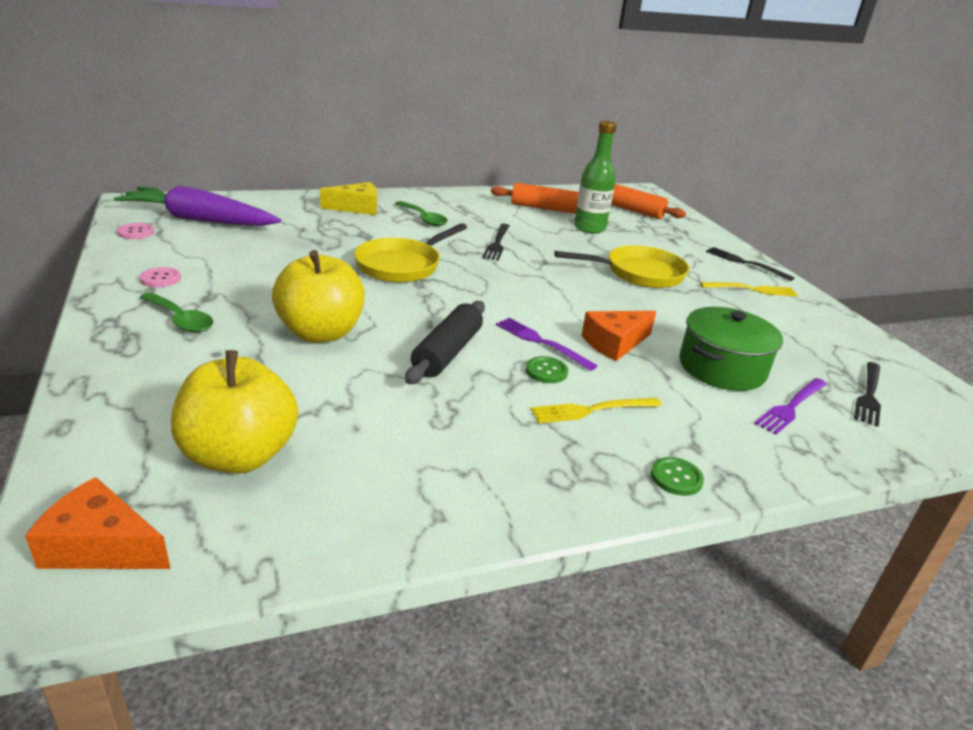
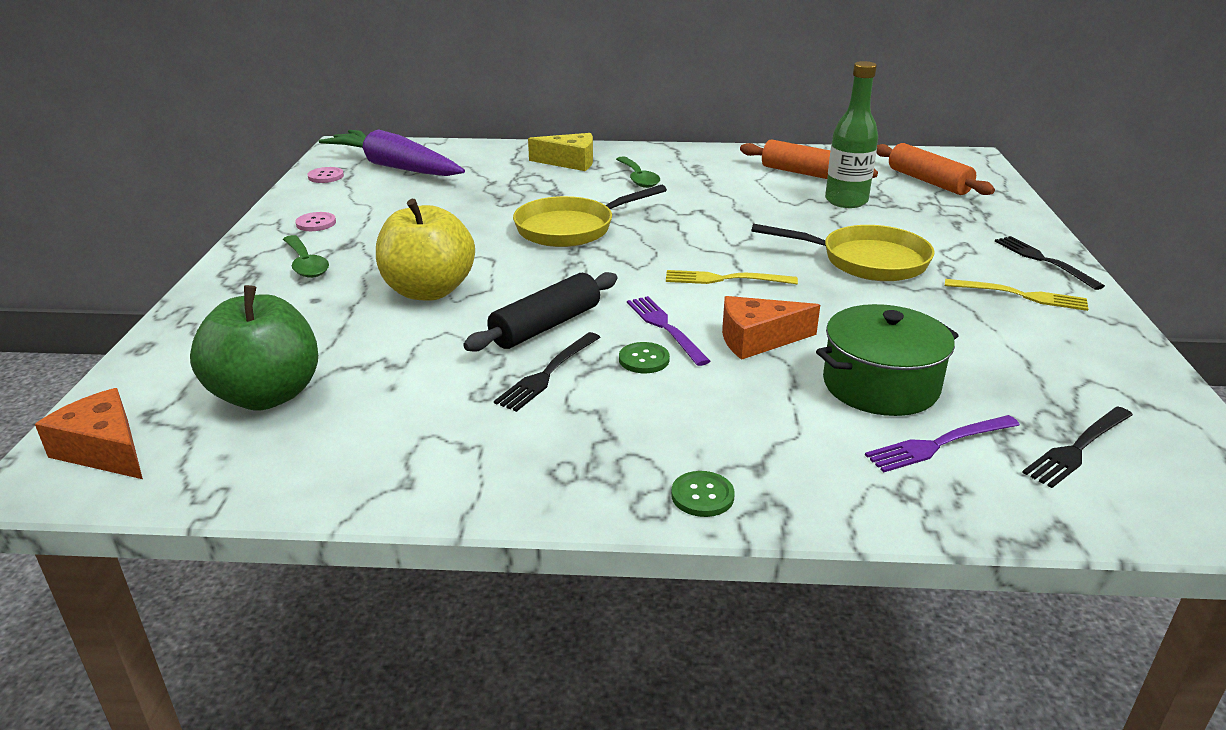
camera: 25 degrees right, 0 degrees up
(239, 456) = (266, 395): yellow apple -> green apple
(497, 244) = (705, 212): black fork -> black fork (547, 374)
(591, 410) = (661, 408): yellow fork -> yellow fork (724, 279)

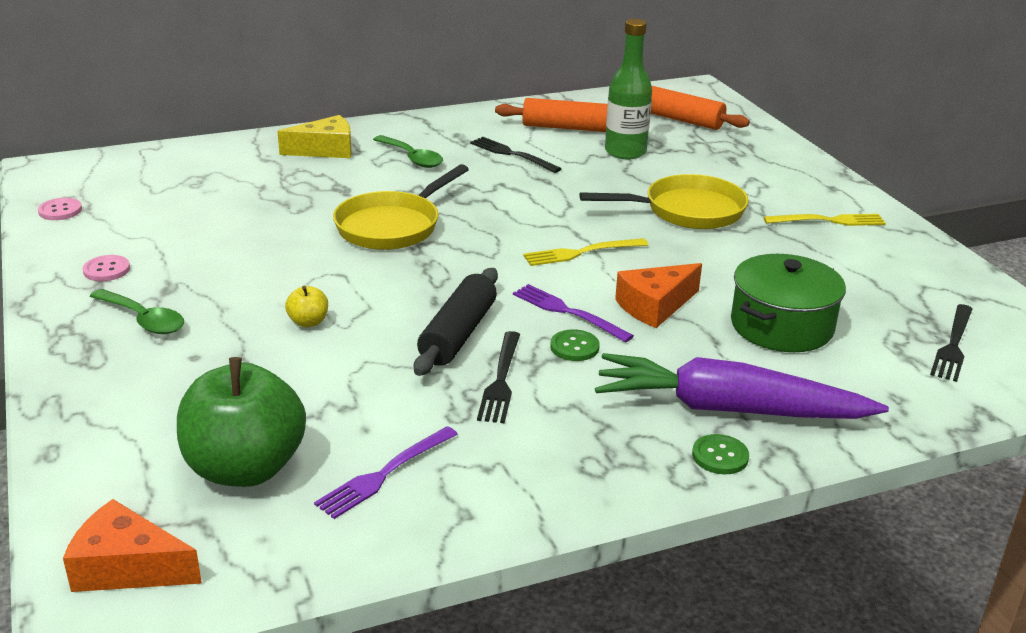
camera: 25 degrees left, 0 degrees up
(394, 167) = (132, 186): purple carrot -> purple carrot (728, 409)
(428, 291) = (308, 322): yellow apple -> yellow apple, size x0.41
(938, 445) = (858, 367): purple fork -> purple fork (384, 475)
(1043, 260) = (823, 184): black fork -> black fork (511, 154)

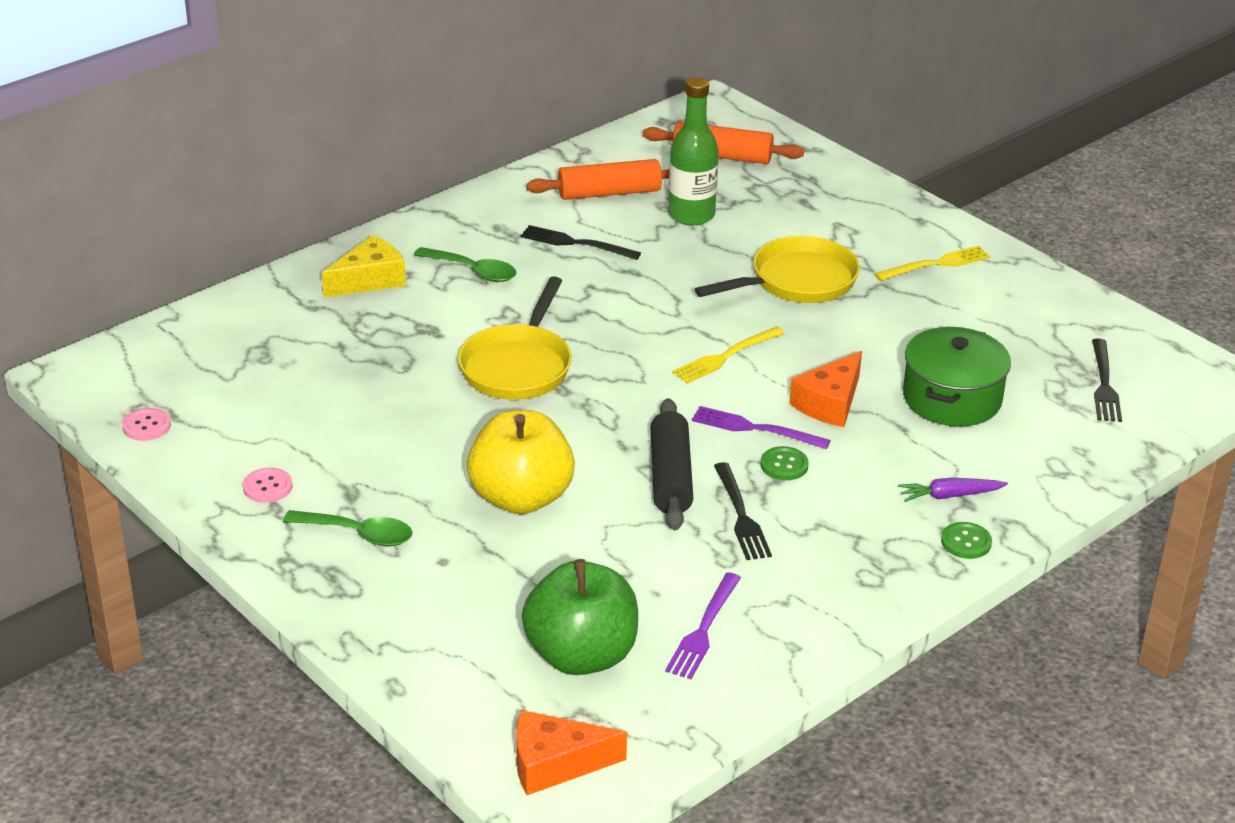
camera: 20 degrees left, 5 degrees up
(308, 322) = (521, 498): yellow apple -> yellow apple, size x2.44
(728, 409) = (949, 496): purple carrot -> purple carrot, size x0.42

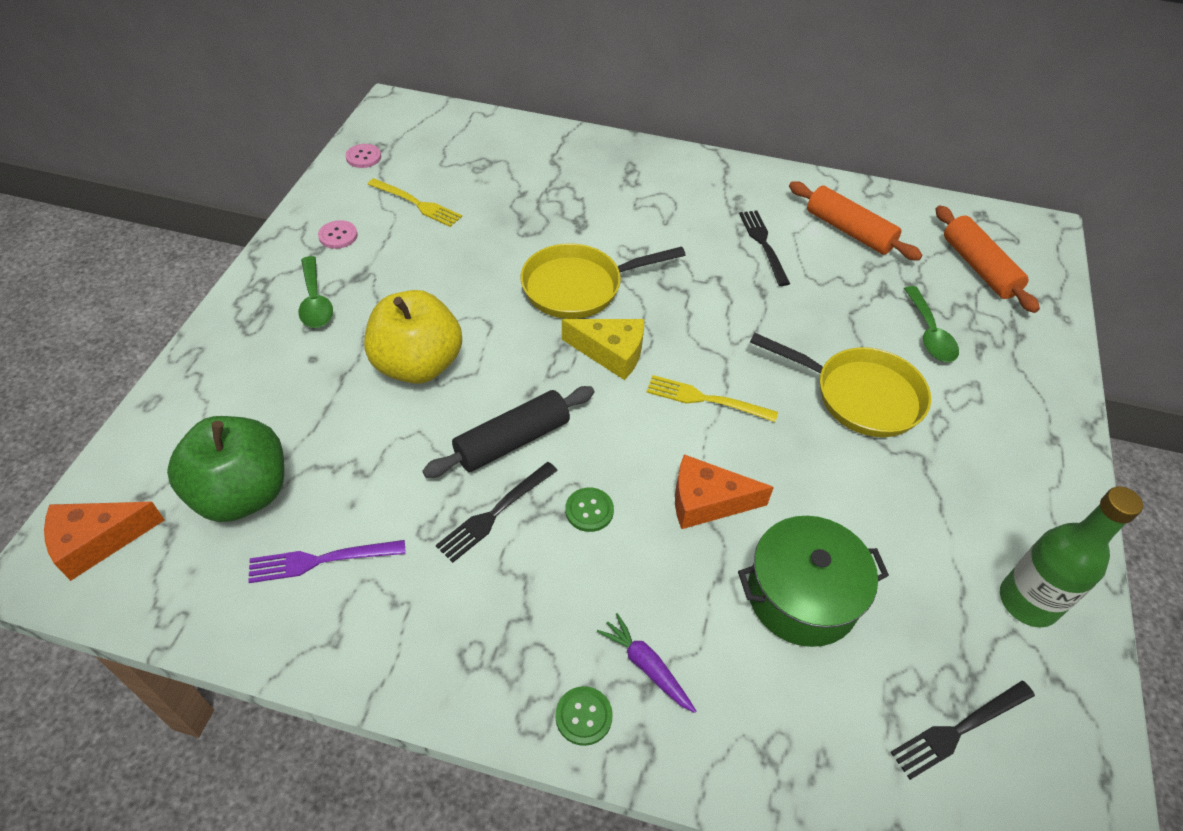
camera: 55 degrees right, 15 degrees up
(370, 280) = (609, 170): yellow cheese -> yellow cheese (611, 353)
(473, 271) = (671, 211): green spoon -> green spoon (929, 333)
(555, 764) = (97, 541): orange cheese -> orange cheese turned 75 degrees counterclockwise
(691, 215) = (876, 288): green bottle -> green bottle (1028, 601)
(754, 428) = (623, 465): purple fork -> none
(937, 264) = (1001, 484): yellow fork -> yellow fork (417, 204)

